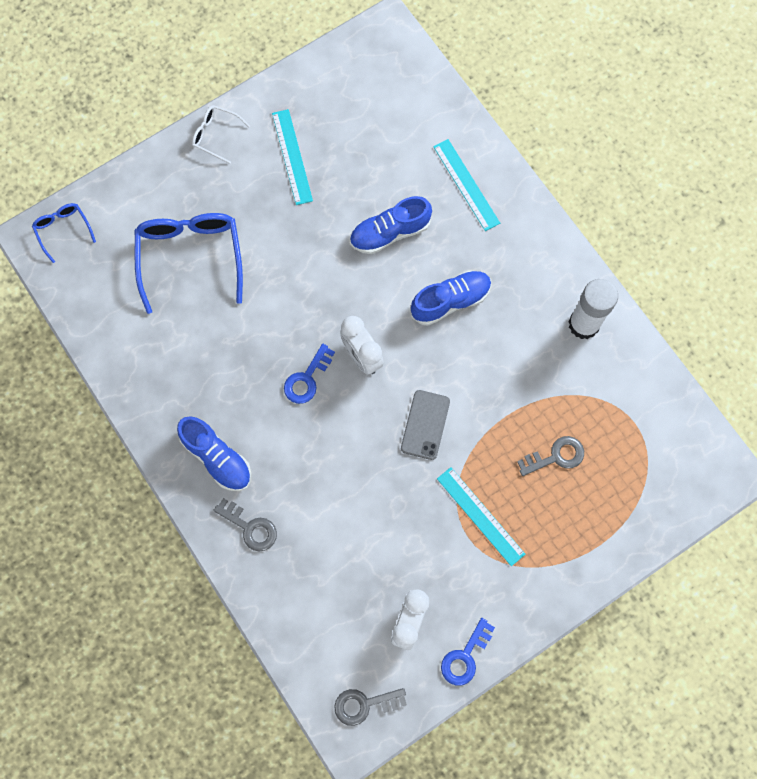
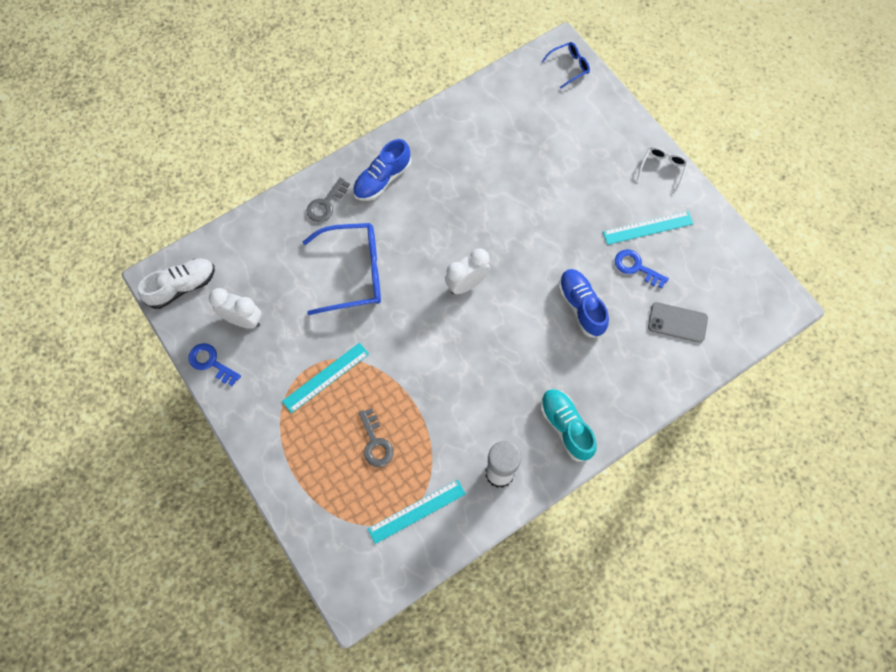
camera: 90 degrees right, 5 degrees down
(190, 257) = (551, 155): blue glasses -> blue glasses (354, 273)
(307, 379) = (447, 242): blue key -> blue key (636, 267)
(364, 705) = (182, 287): grey key -> white shoe
(425, 425) = (406, 334): grey phone -> grey phone (677, 322)
(450, 301) = (518, 356): blue shoe -> none
(466, 184) = (633, 372): turquoise ruler -> turquoise ruler (416, 511)
(530, 255) = (566, 427): none -> turquoise shoe

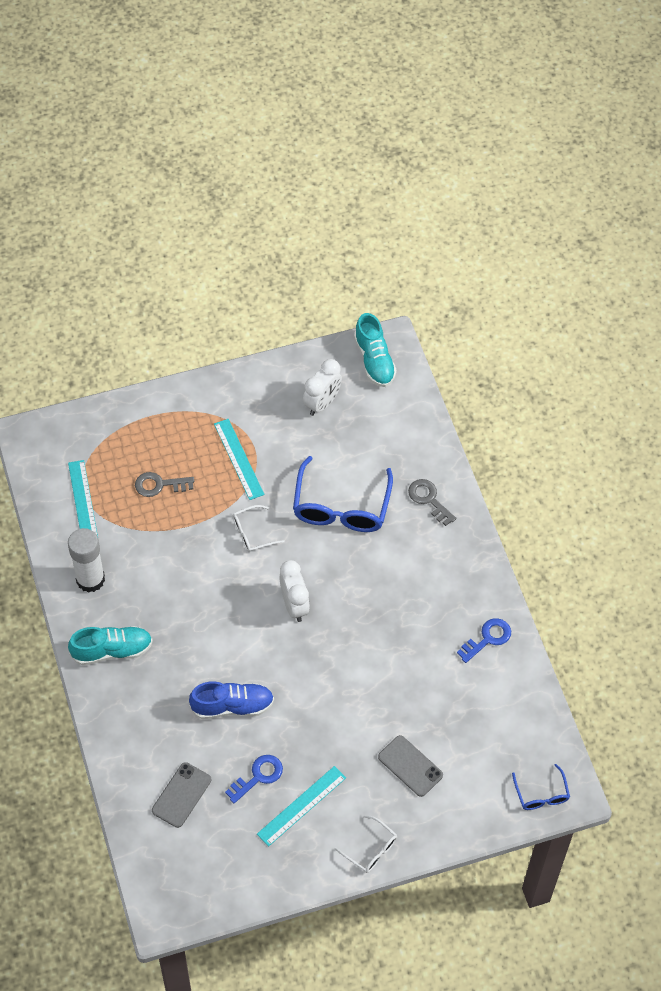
camera: 105 degrees right, 10 degrees down
(182, 287) = (374, 360): white shoe -> turquoise shoe
(211, 362) = (287, 370): blue key -> blue key (488, 638)
(382, 179) = (443, 558): blue shoe -> none
(404, 341) = (252, 533): none -> white glasses
(582, 159) = (410, 766): none -> grey phone
(648, 228) = (301, 806): turquoise ruler -> turquoise ruler turned 45 degrees clockwise

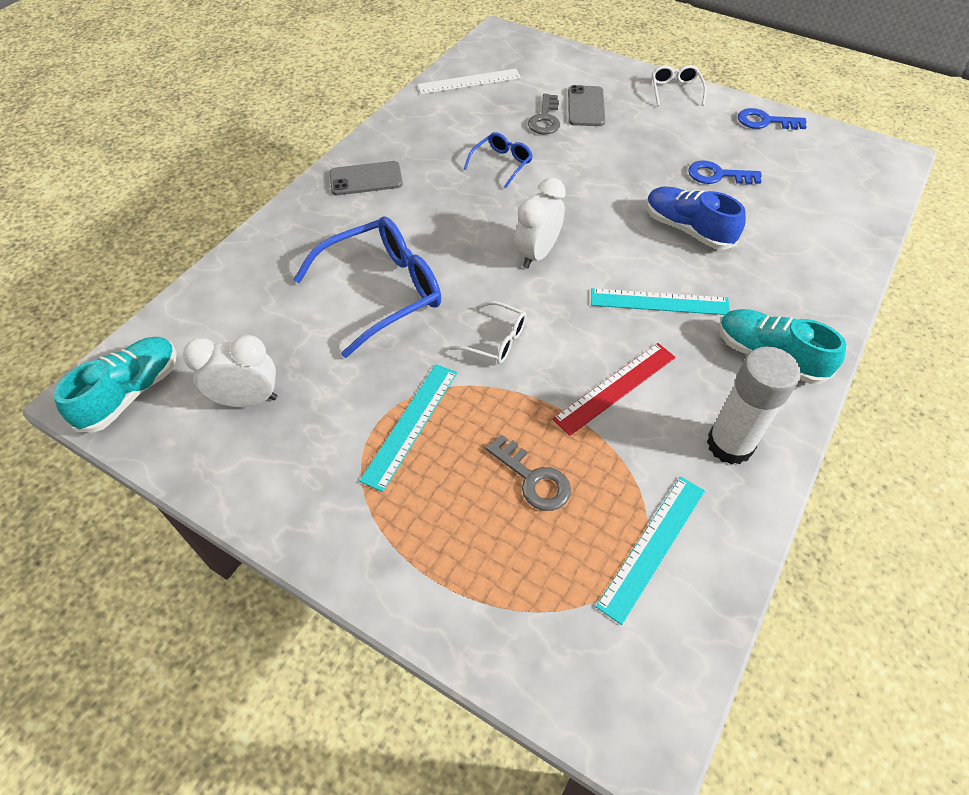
camera: 130 degrees left, 5 degrees down
(169, 561) = (615, 387): none -> red ruler
(181, 795) = (803, 207): grey phone -> grey phone (366, 179)
(301, 806) = (701, 139): turquoise ruler -> turquoise ruler (659, 302)
(429, 499) = (305, 235): grey key -> grey key (545, 119)
(488, 638) = (419, 125): blue key -> blue key (765, 121)
(516, 713) = (469, 81): none -> white ruler
(541, 794) = (518, 44): blue glasses -> blue glasses (502, 164)

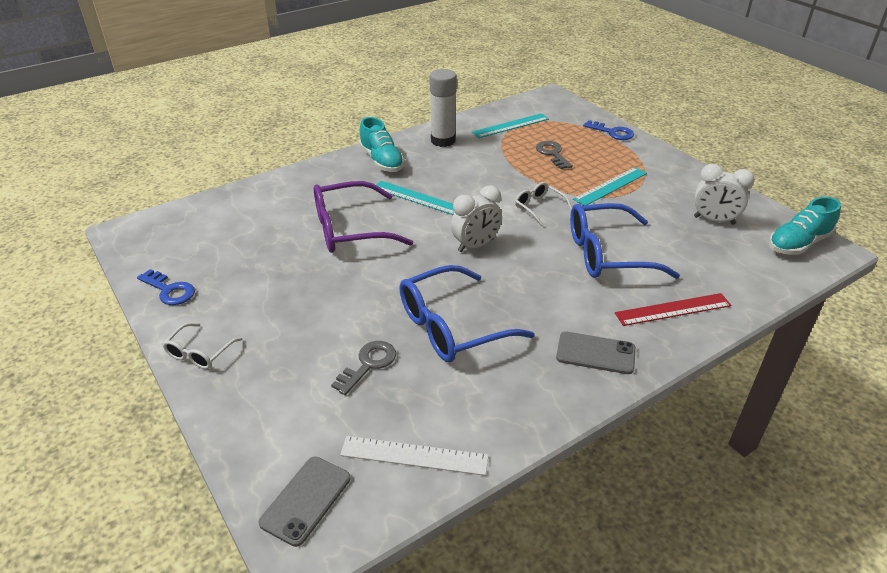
camera: 155 degrees left, 15 degrees down
(502, 164) = (451, 327): blue glasses -> blue glasses, size x1.98
(586, 106) = (312, 365): grey phone -> grey phone (306, 500)
(615, 387) = (481, 171): red ruler -> red ruler (673, 309)
(687, 229) = (349, 229): blue shoe -> purple glasses
(717, 175) = (277, 258): blue key -> blue key (612, 132)

